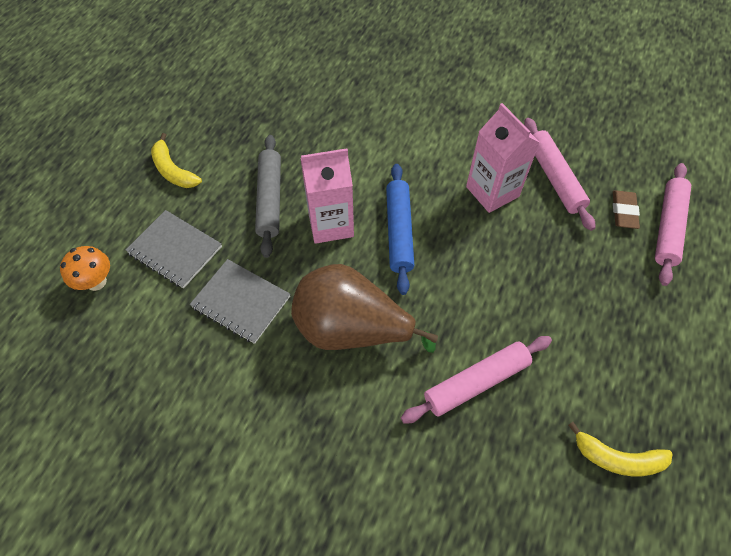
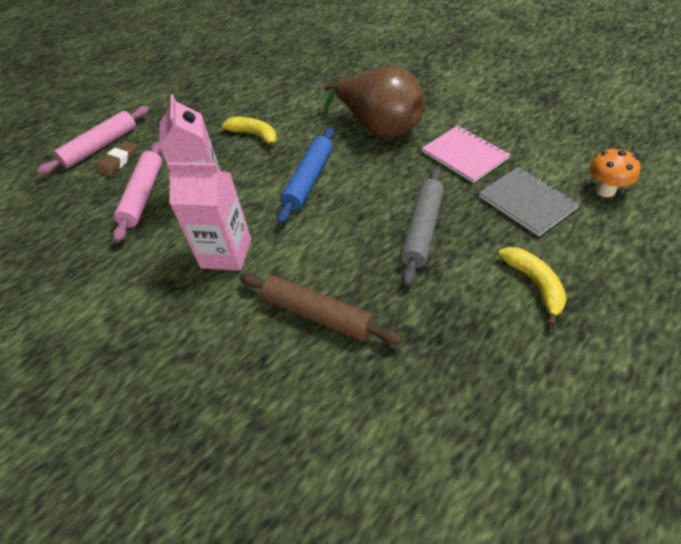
camera: 155 degrees left, 10 degrees down
(241, 302) = (464, 155): grey notebook -> pink notebook
(330, 224) = (368, 197): pink carton -> pink carton (226, 253)
(332, 115) = (317, 314): none -> brown rolling pin
(476, 382) = (309, 93): pink rolling pin -> none
(617, 458) = (254, 59): yellow banana -> yellow banana (255, 135)

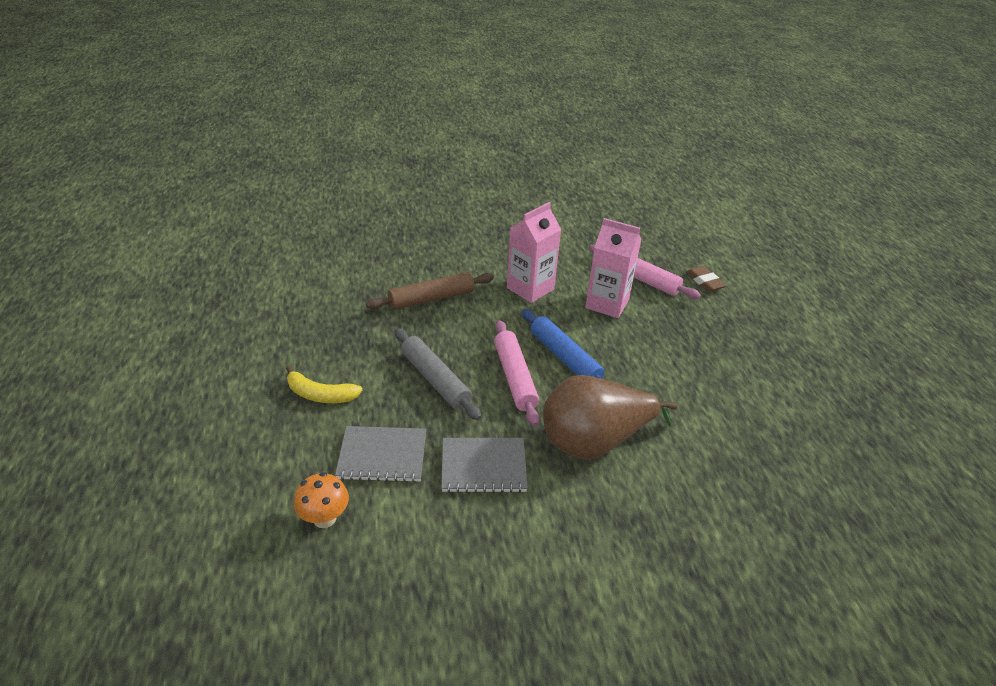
camera: 120 degrees right, 10 degrees down
(100, 146) = (740, 280): pink rolling pin -> pink rolling pin (515, 377)
(255, 135) = (668, 360): yellow banana -> none
(464, 155) = (483, 467): pink notebook -> grey notebook

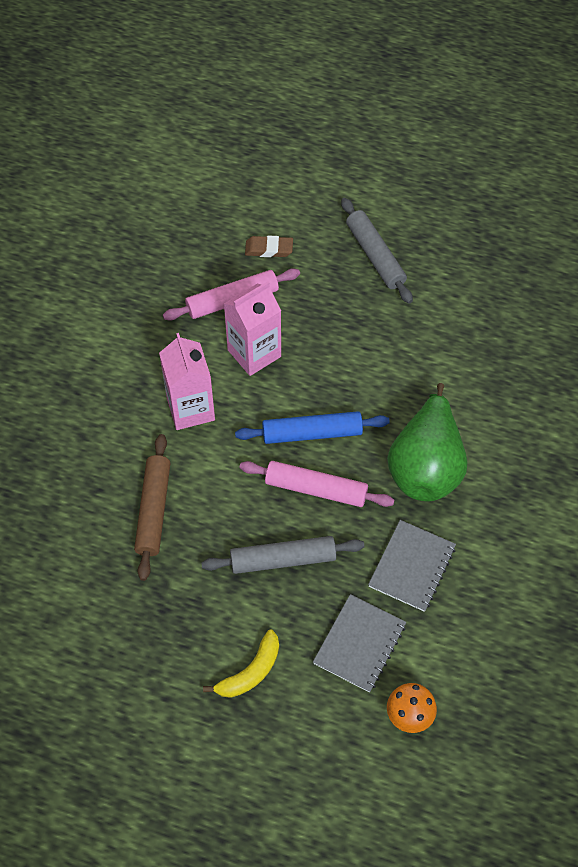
camera: 60 degrees left, 20 degrees up
(594, 442) = (426, 466): brown pear -> green pear
(766, 339) = (375, 256): none -> grey rolling pin

